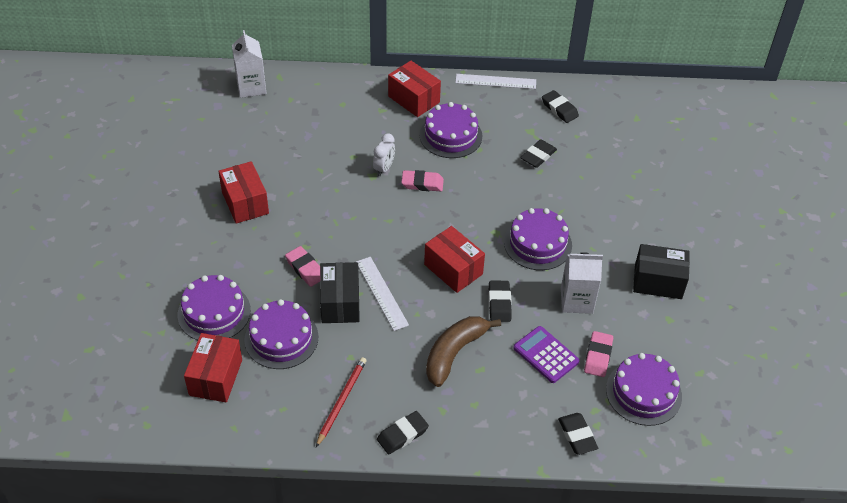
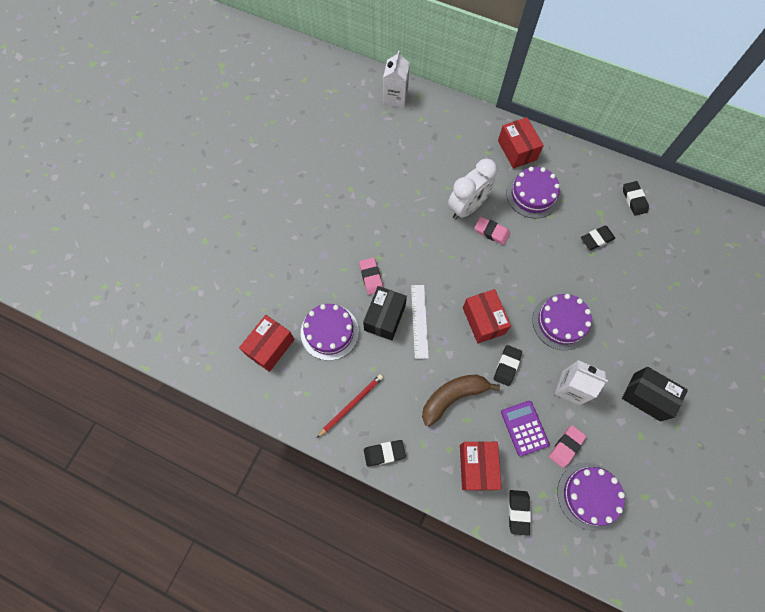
camera: 25 degrees right, 20 degrees up
(214, 312) = (290, 290): purple cake -> none
(245, 203) = (350, 201): red box -> red box (477, 467)
(384, 168) = (467, 207): white clock -> white clock, size x1.92
(495, 81) = (591, 155): white ruler -> none

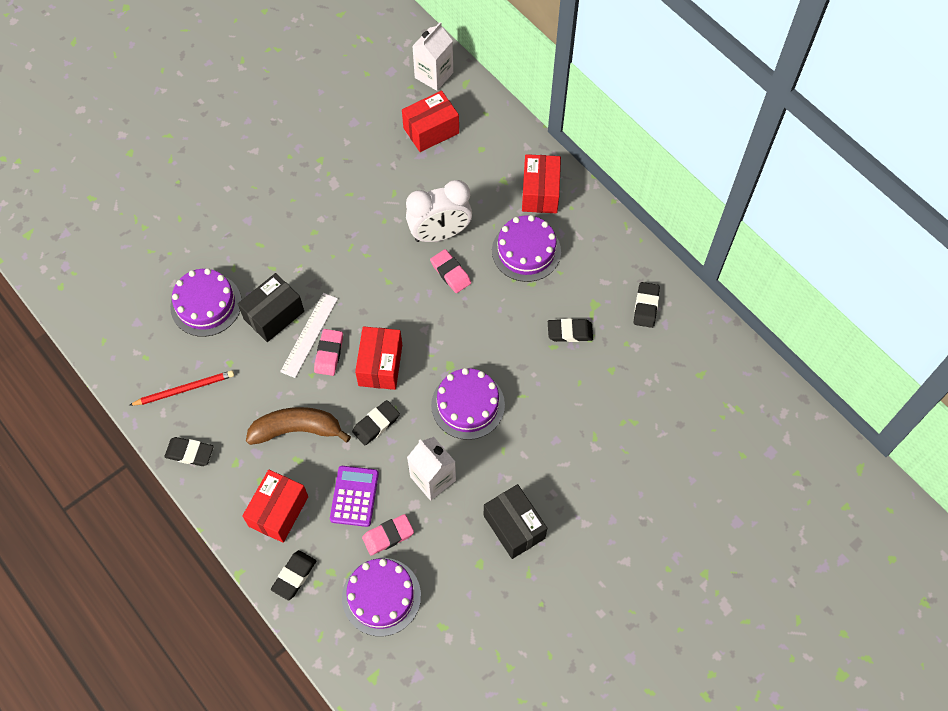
camera: 25 degrees right, 5 degrees down
(270, 347) = (135, 293): red box -> red box (431, 130)
(371, 277) = (285, 266): pink eraser -> pink eraser (329, 354)

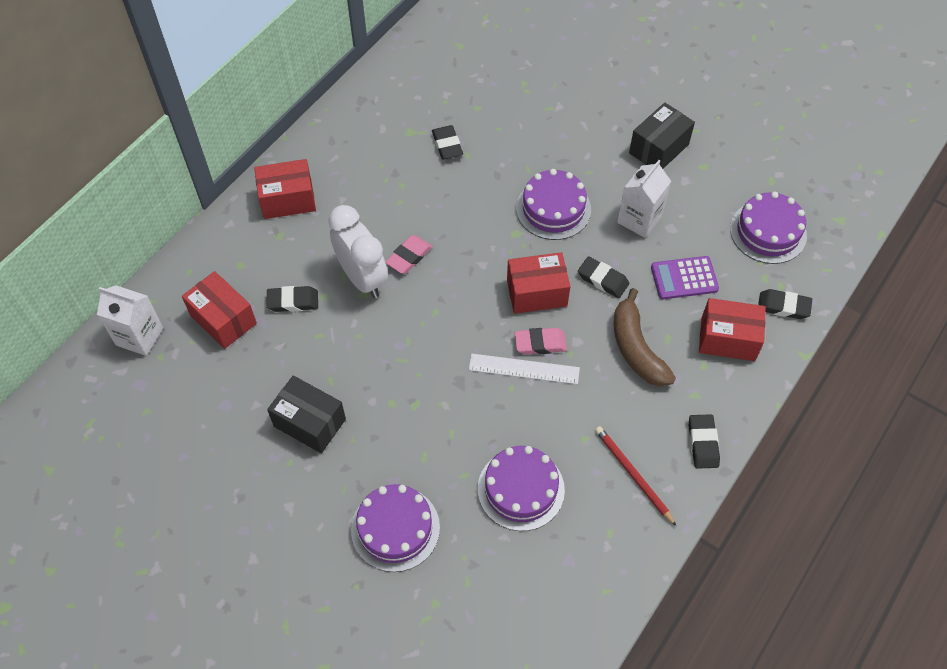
camera: 105 degrees left, 5 degrees down
(274, 315) = (511, 412): black box -> black box (309, 423)
(388, 536) = (710, 241): pink eraser -> none
(526, 251) = (364, 197): purple cake -> purple cake (395, 528)
(646, 306) = (401, 93): black eraser -> black eraser (293, 301)

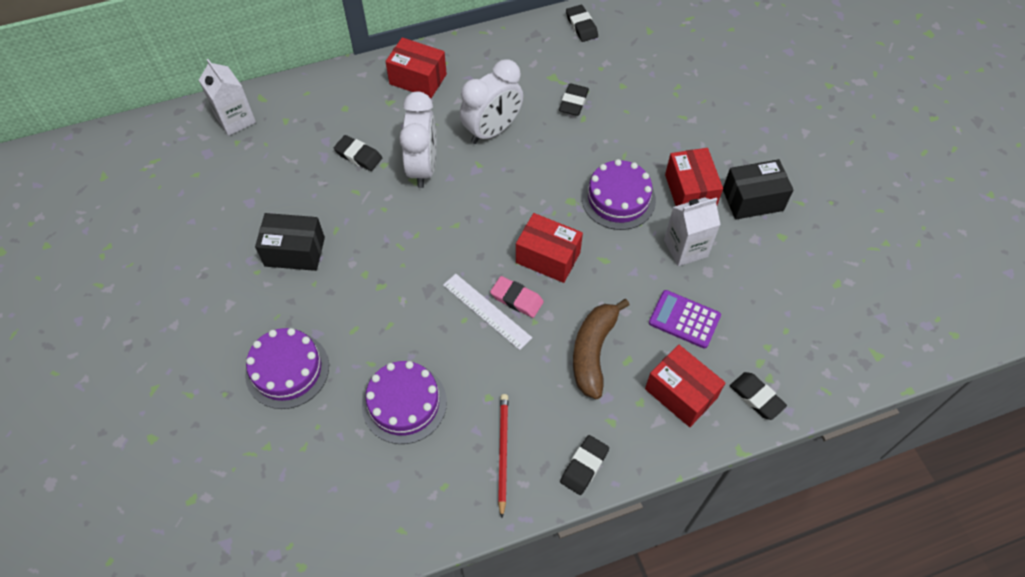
camera: 35 degrees right, 0 degrees up
(223, 319) = (300, 140): red box -> red box (690, 192)
(309, 423) = (294, 252): black box -> black box turned 60 degrees counterclockwise
(397, 209) = (492, 130): none -> white clock
(409, 257) = (471, 171): pink eraser -> none
(603, 280) = (612, 279): black eraser -> black eraser (581, 26)
(768, 232) = (796, 325): purple cake -> none

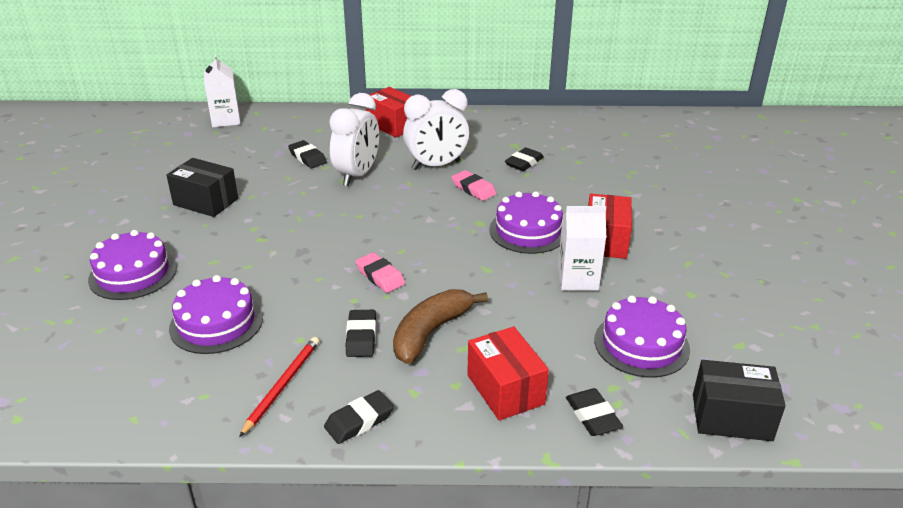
camera: 20 degrees right, 25 degrees down
(486, 311) = (345, 278): white ruler -> none
(543, 155) = (473, 189): none -> pink eraser
(548, 257) = (431, 255): red box -> none
(581, 26) = (561, 121): black eraser -> black eraser (361, 337)
(684, 319) = (545, 331): purple calculator -> none
(752, 200) = (671, 260): black box -> black box (731, 417)
(764, 308) = (641, 344): none -> purple cake

